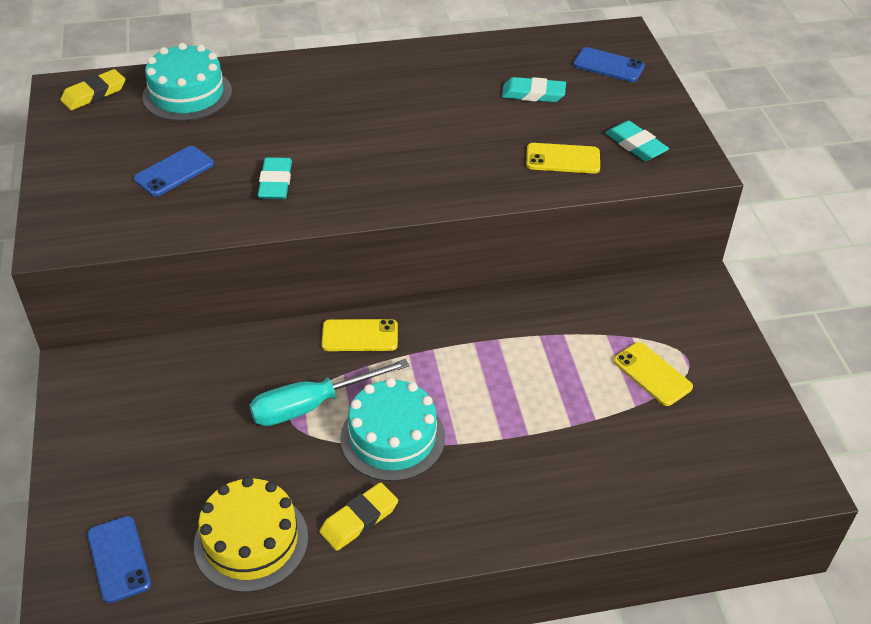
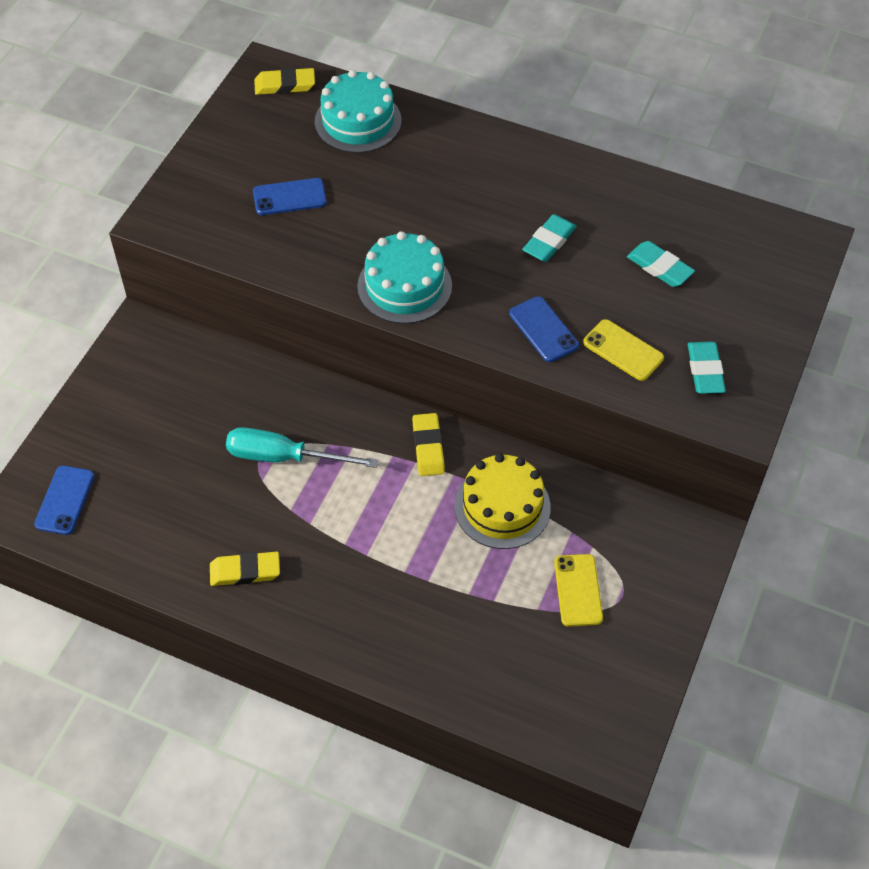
camera: 35 degrees right, 10 degrees up
(251, 541) = (159, 541): yellow cake -> yellow cake (502, 506)
(275, 182) = (359, 248): turquoise eraser -> turquoise eraser (549, 241)
(360, 336) = (367, 417): yellow phone -> none
(392, 437) = (322, 520): turquoise cake -> turquoise cake (404, 286)
(433, 332) = (428, 447): none -> yellow eraser
(608, 65) = (763, 270): blue phone -> blue phone (543, 329)

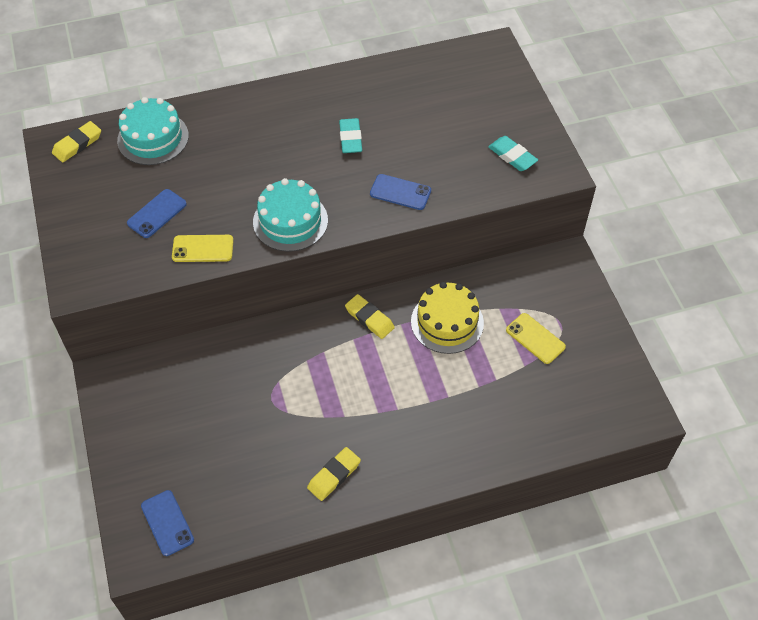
camera: 40 degrees left, 0 degrees up
(284, 457) = (287, 388): turquoise screwdriver -> none
(623, 350) = (457, 174): yellow phone -> yellow phone (203, 249)
(659, 267) = (428, 113): turquoise eraser -> none

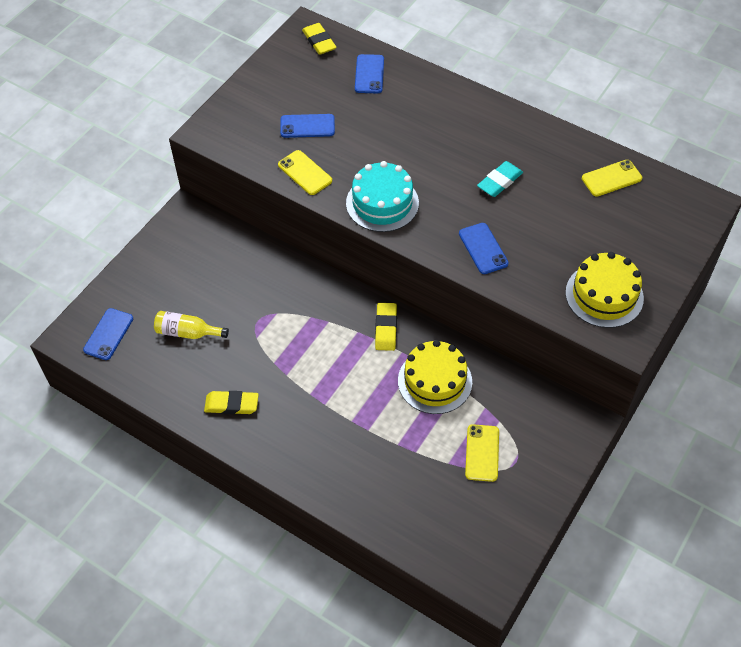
camera: 50 degrees right, 0 degrees up
(77, 144) = (319, 41): yellow eraser -> yellow eraser turned 60 degrees clockwise
(153, 138) = (369, 74): turquoise cake -> blue phone
(229, 459) = (187, 332): none -> yellow bottle
(418, 77) = (611, 178): none -> yellow phone
(512, 156) = (604, 295): turquoise eraser -> yellow cake

